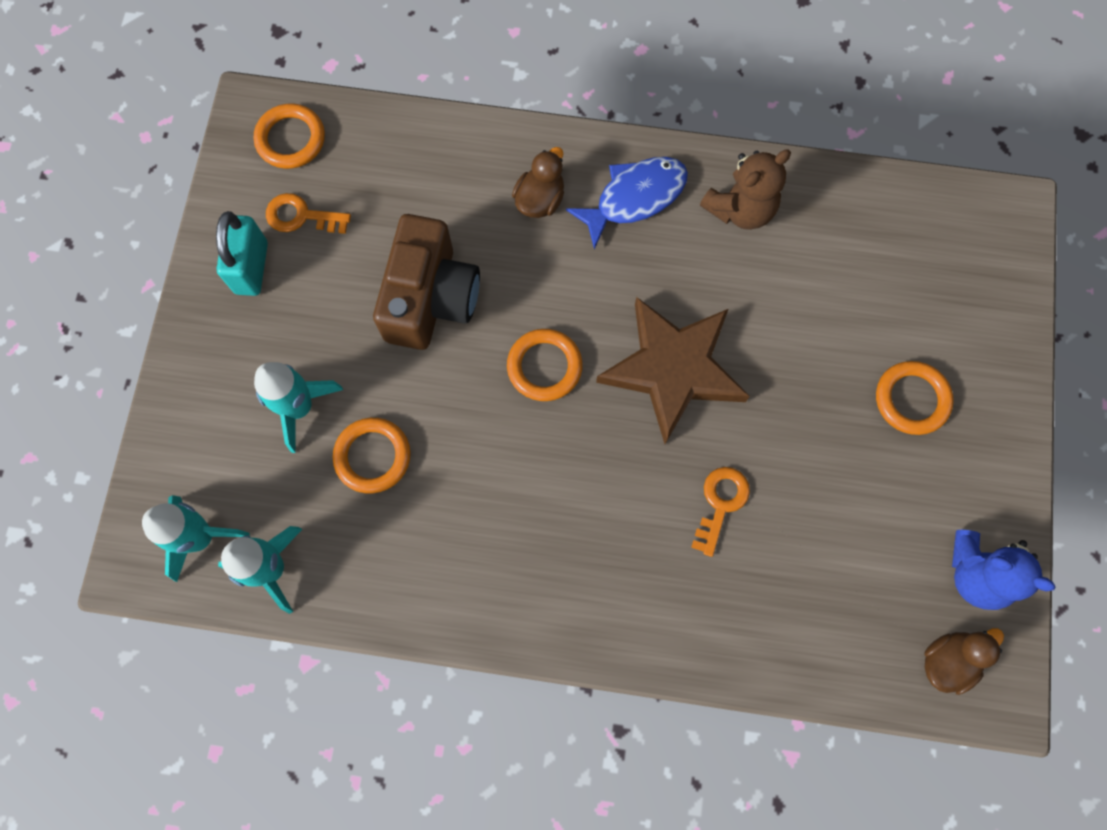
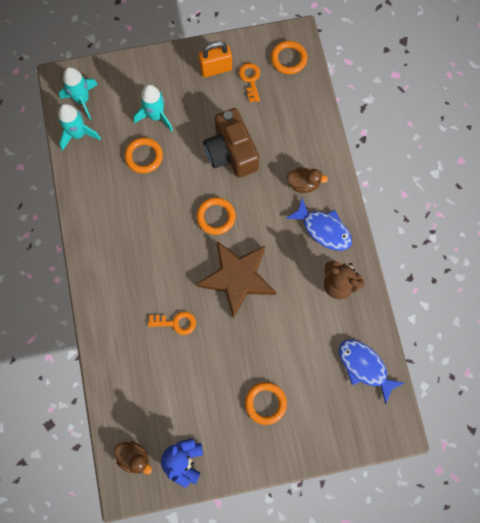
camera: 70 degrees right, 0 degrees up
(251, 268) = (216, 69): turquoise padlock -> orange padlock
(430, 298) = (231, 152): brown camera -> brown camera turned 75 degrees clockwise
(894, 221) = (364, 367): none -> blue fish

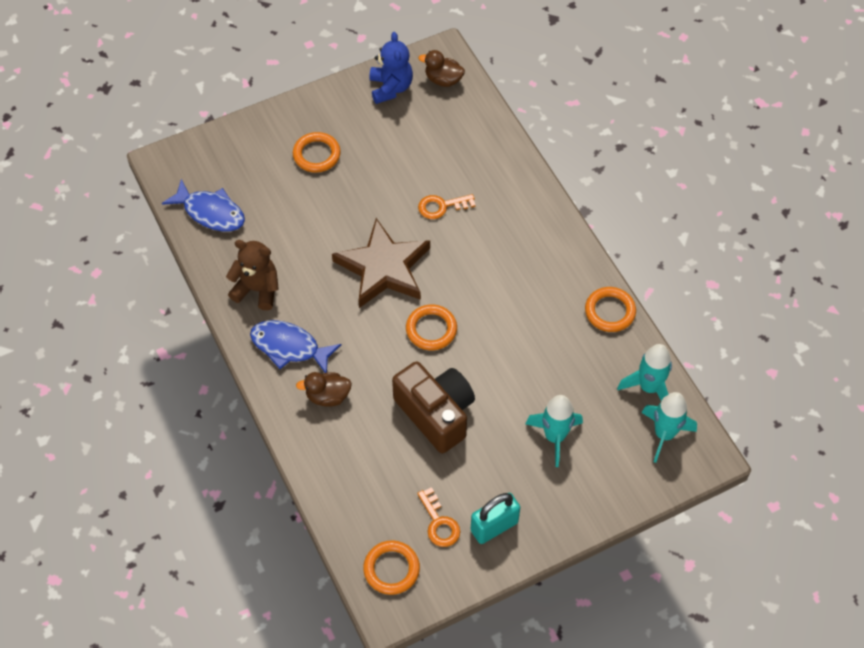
camera: 165 degrees right, 15 degrees down
(144, 156) = (550, 380): orange ring -> orange ring (610, 311)
(216, 69) = (494, 526): orange padlock -> turquoise padlock

